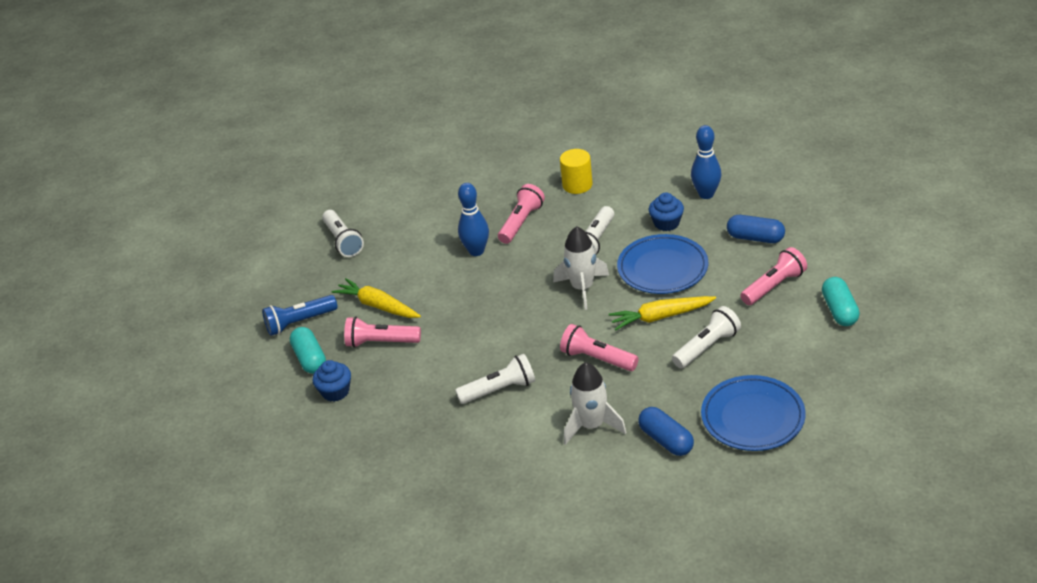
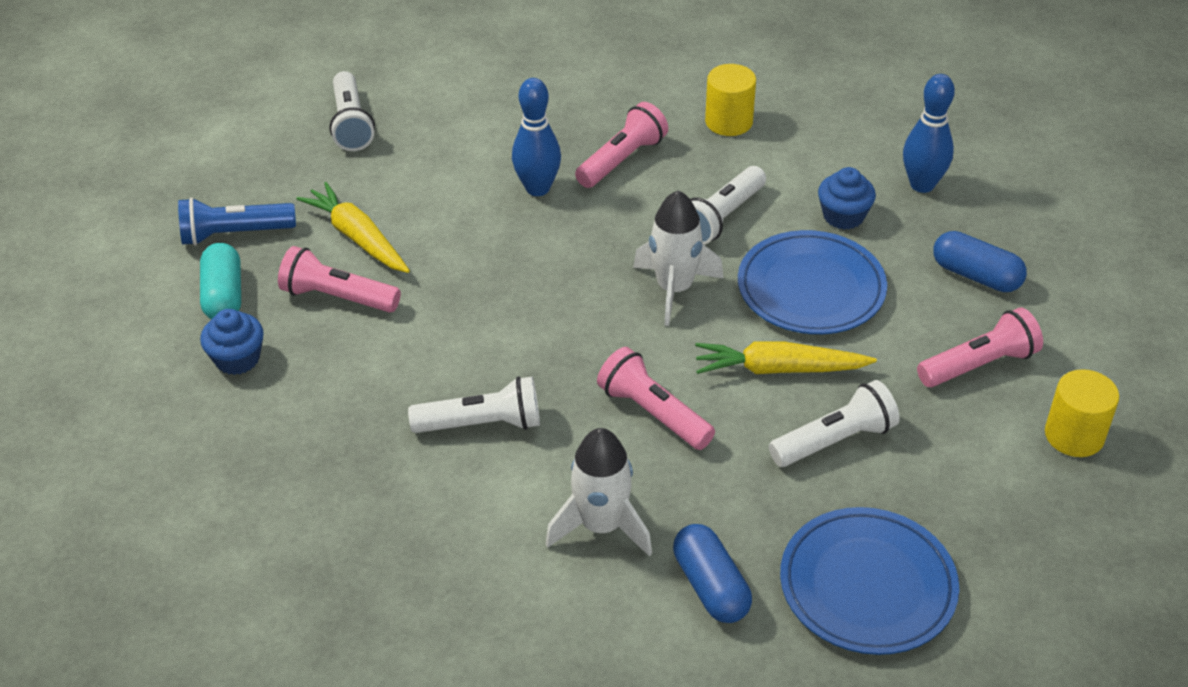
camera: 10 degrees right, 5 degrees up
(839, 310) = (1074, 435): turquoise capsule -> yellow cylinder

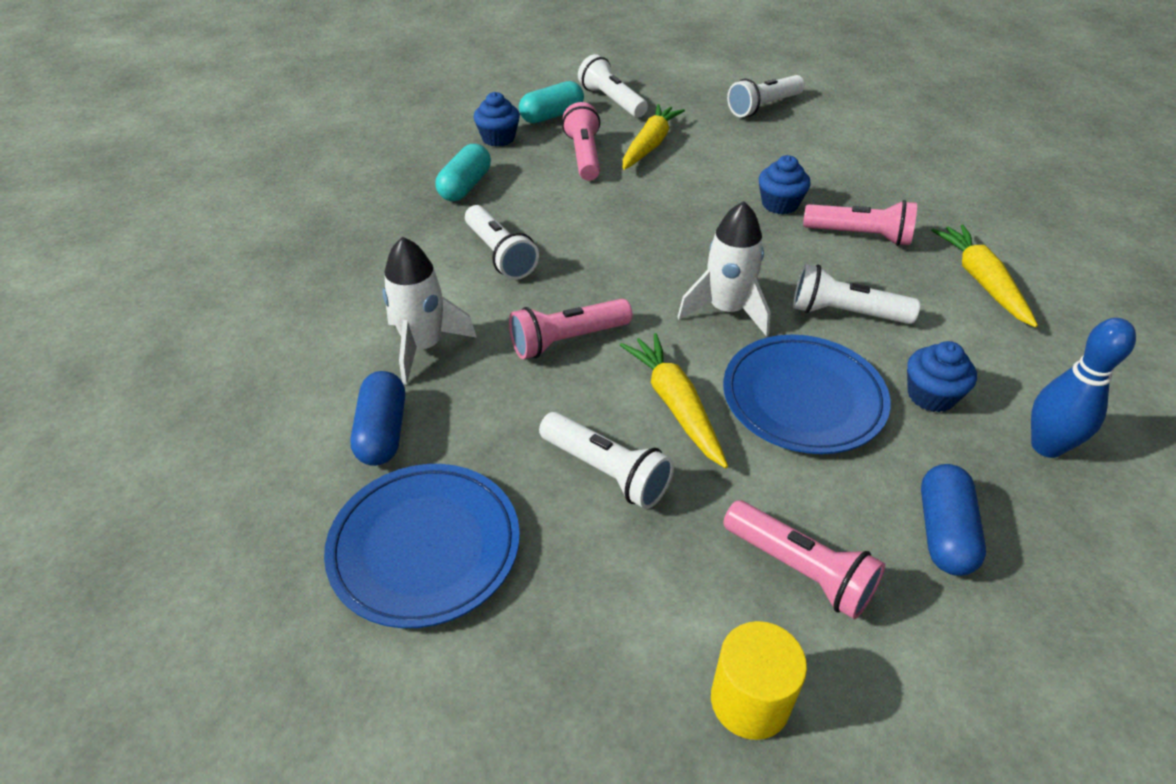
camera: 65 degrees right, 0 degrees up
(234, 234) = (612, 101): blue flashlight -> white flashlight
(324, 418) = (465, 186): none -> turquoise capsule
(537, 188) = (779, 204): blue bowling pin -> blue cupcake
(653, 413) = (567, 340): pink flashlight -> pink flashlight turned 135 degrees counterclockwise
(711, 586) = (382, 432): blue capsule -> blue capsule turned 45 degrees counterclockwise
(729, 122) = (981, 281): yellow cylinder -> yellow carrot

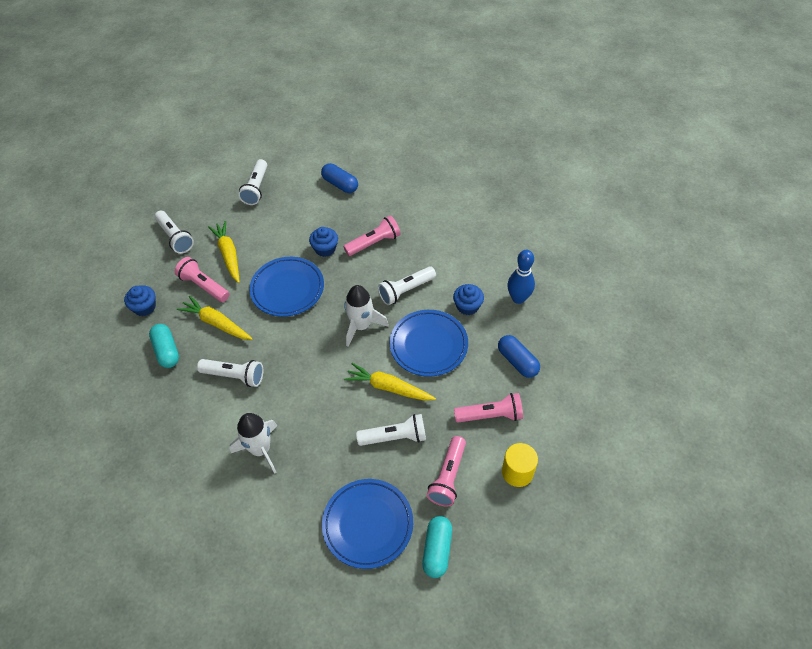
camera: 45 degrees left, 10 degrees up
(382, 432) = (294, 499): blue capsule -> blue capsule (340, 184)
(552, 115) = (155, 271): turquoise capsule -> turquoise capsule (437, 550)
(567, 340) = (316, 394): pink flashlight -> pink flashlight (448, 477)
(612, 101) = (175, 237): white flashlight -> white flashlight turned 135 degrees counterclockwise
(677, 214) = (287, 289): none -> blue plate
(981, 281) = (438, 233): yellow carrot -> yellow carrot (216, 323)

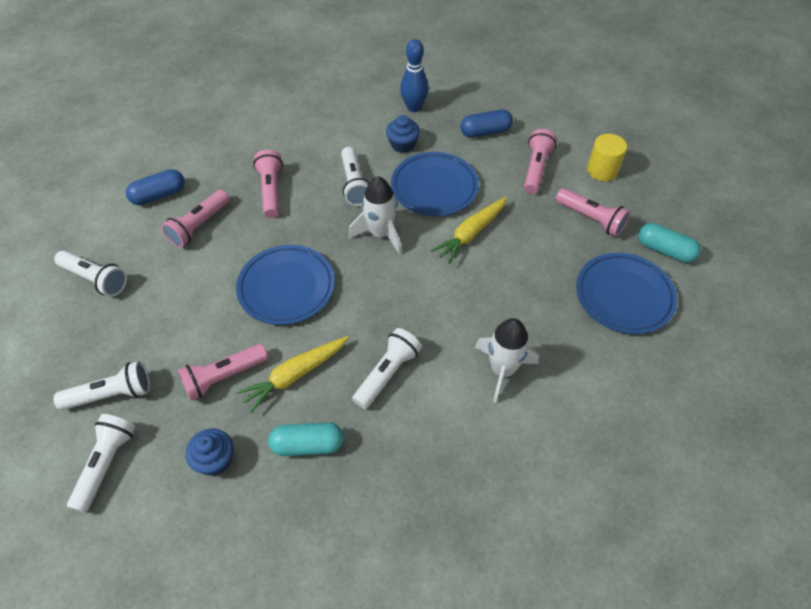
camera: 70 degrees left, 0 degrees up
(228, 255) = (189, 336): yellow carrot -> none
(322, 218) = (199, 226): none -> pink flashlight
(325, 249) = (249, 236): blue cupcake -> none
(395, 437) = (532, 246): white flashlight -> white flashlight (106, 464)

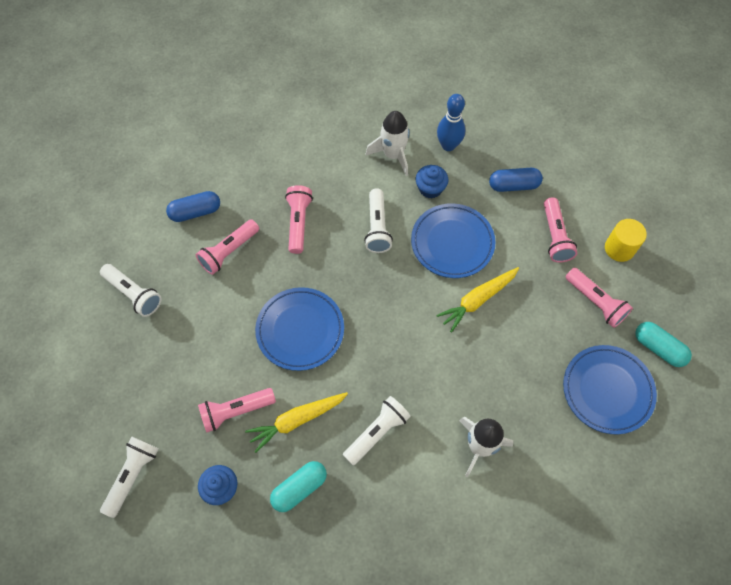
camera: 10 degrees right, 10 degrees up
(111, 395) = (140, 412): white flashlight -> none
(308, 445) = (299, 488): turquoise capsule -> turquoise capsule turned 45 degrees counterclockwise
(380, 234) = (393, 287): white rocket -> white rocket (393, 155)
(536, 169) = (555, 236): pink flashlight -> pink flashlight turned 150 degrees clockwise

